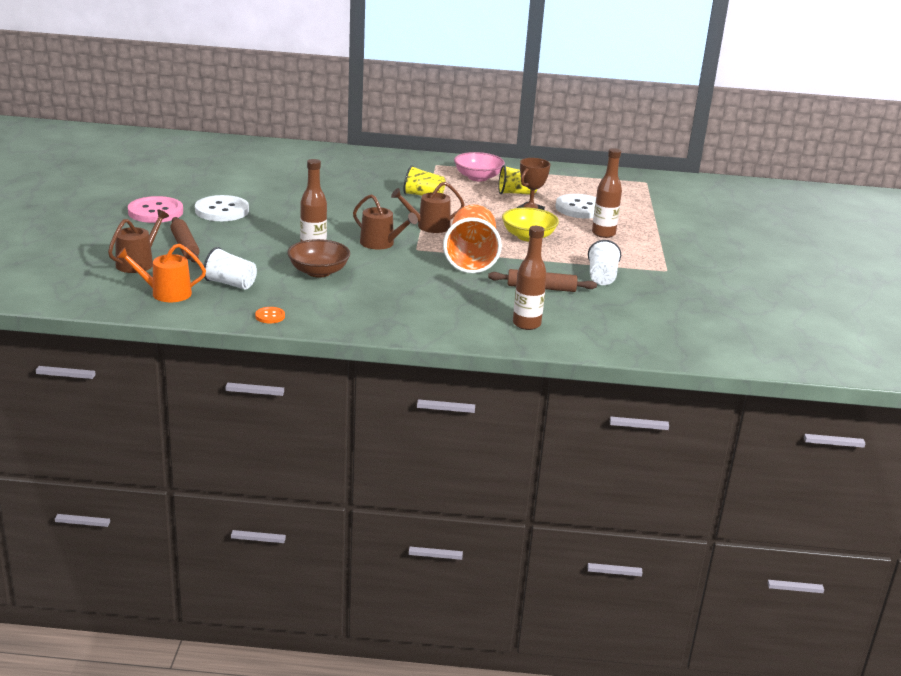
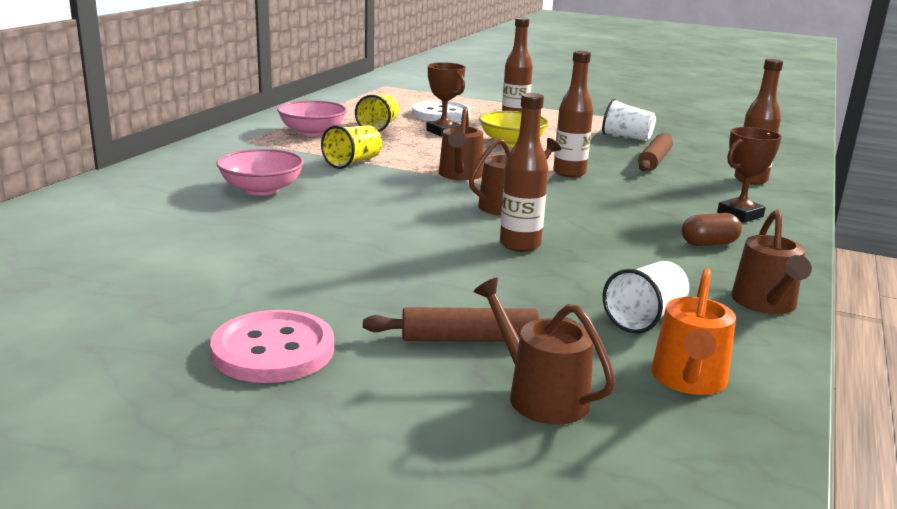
camera: 70 degrees left, 5 degrees down
(222, 211) = (314, 288): white button -> none
(270, 316) = (765, 303): orange button -> brown watering can
(318, 272) = (601, 252): brown bowl -> none
(348, 181) = (261, 189): none -> pink bowl
(359, 303) = (709, 243): none -> brown capsule
(430, 316) = (740, 215): none -> brown trophy
(471, 258) = (569, 173): orange cup -> brown bottle

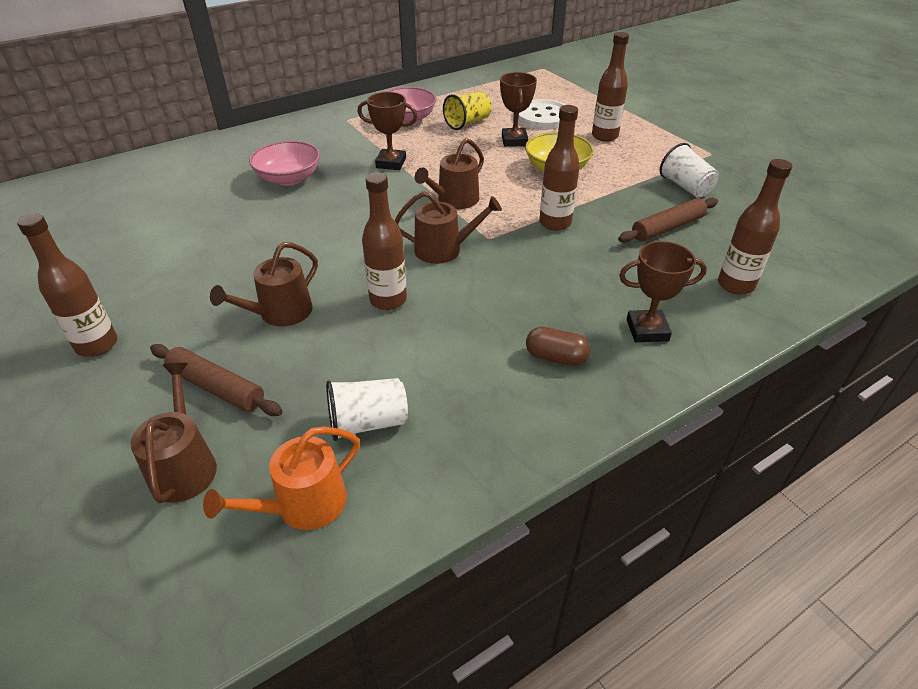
camera: 35 degrees right, 20 degrees up
(273, 350) = (97, 345): pink button -> brown bottle
(353, 162) = (391, 163): yellow cup -> brown trophy
(765, 303) = (496, 453): brown watering can -> brown watering can (280, 313)

